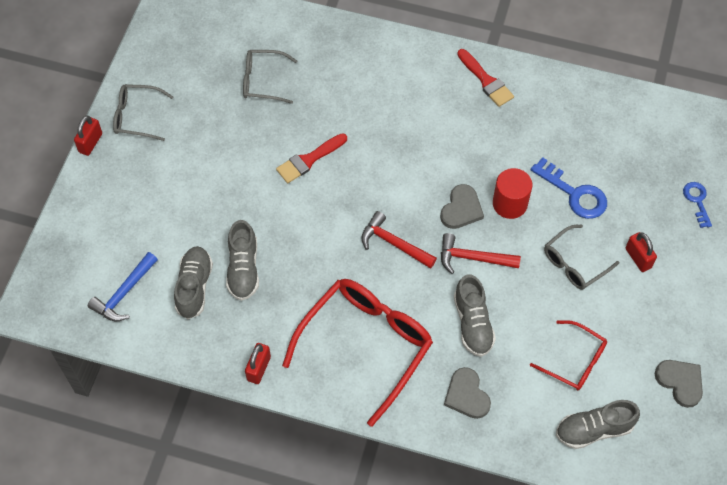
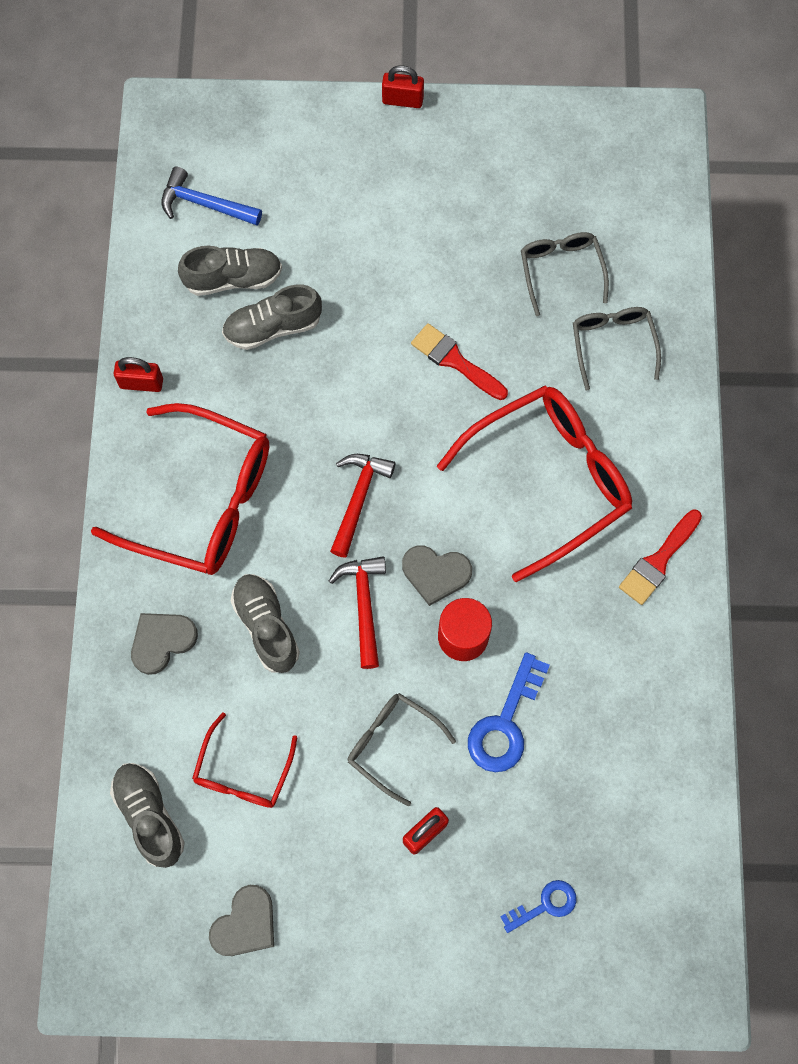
camera: 75 degrees right, 10 degrees up
(137, 116) = (457, 139): grey glasses -> grey glasses (612, 344)
(413, 126) = (549, 479): none -> red glasses
(473, 323) = (266, 626): grey shoe -> grey shoe turned 90 degrees clockwise

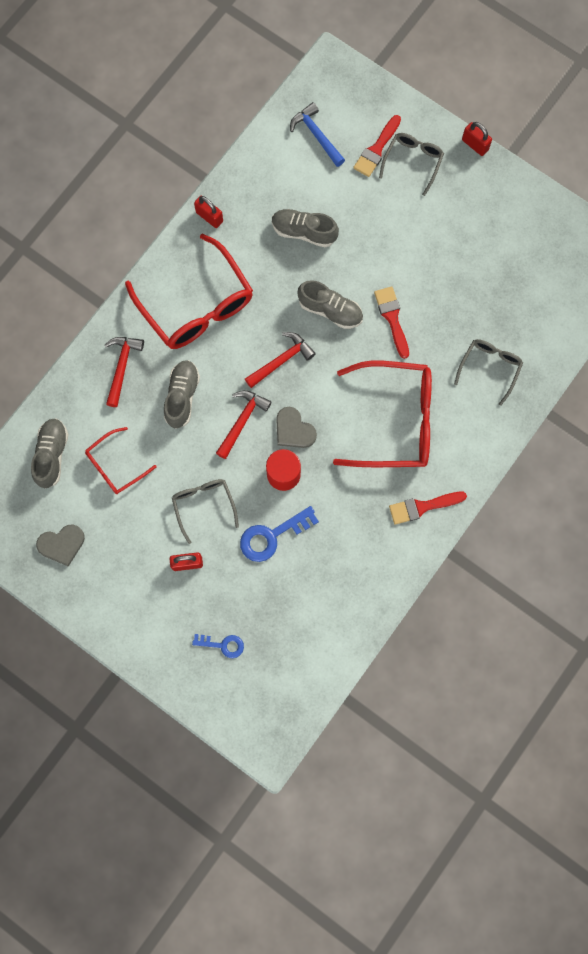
camera: 35 degrees right, 5 degrees up
(162, 641) = (122, 367): grey heart -> red hammer
(233, 279) = (301, 189): grey shoe -> grey shoe (330, 310)
(290, 176) = (376, 149): none -> red brush
(561, 270) = (492, 305): grey glasses -> grey glasses (413, 162)

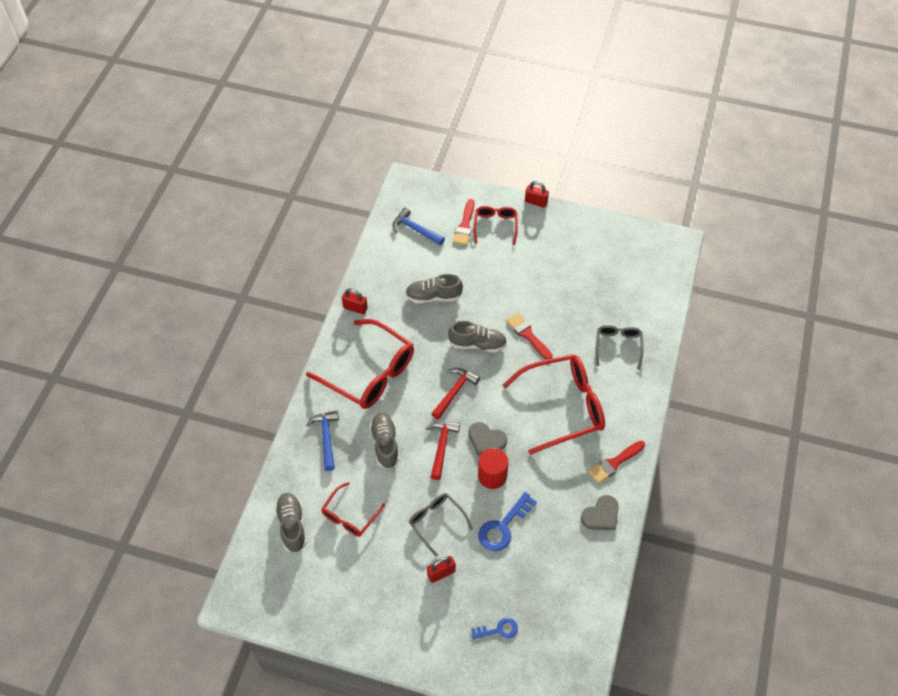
camera: 20 degrees left, 20 degrees down
(62, 544) = (327, 595): grey heart -> grey heart (601, 515)
(122, 367) = (326, 438): red hammer -> blue hammer
(413, 162) = (495, 226): grey glasses -> red glasses

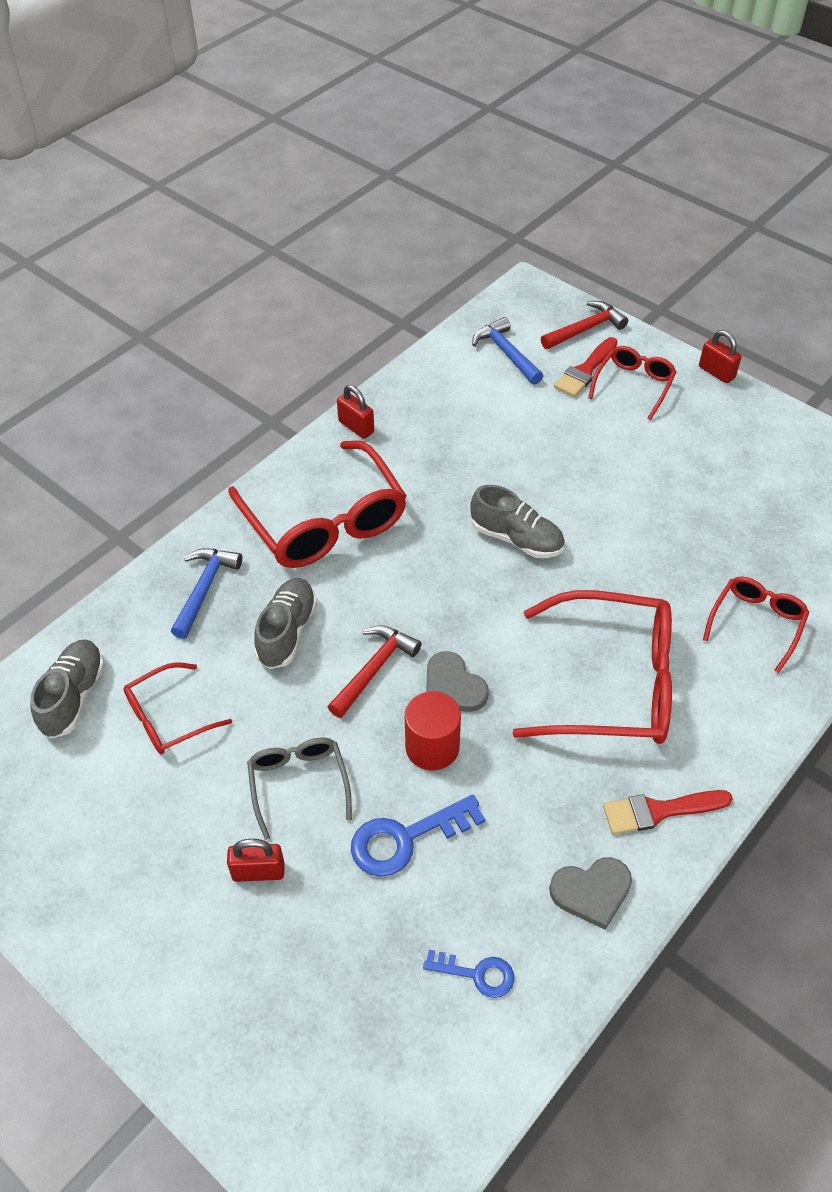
camera: 25 degrees right, 5 degrees down
(433, 296) = (484, 449): grey shoe -> none
(454, 392) = (441, 595): red hammer -> red hammer (585, 329)
(498, 630) = (300, 1016): blue key -> blue key (476, 974)
(528, 335) = (607, 553): red brush -> none
(618, 346) = (756, 623): grey glasses -> red glasses

